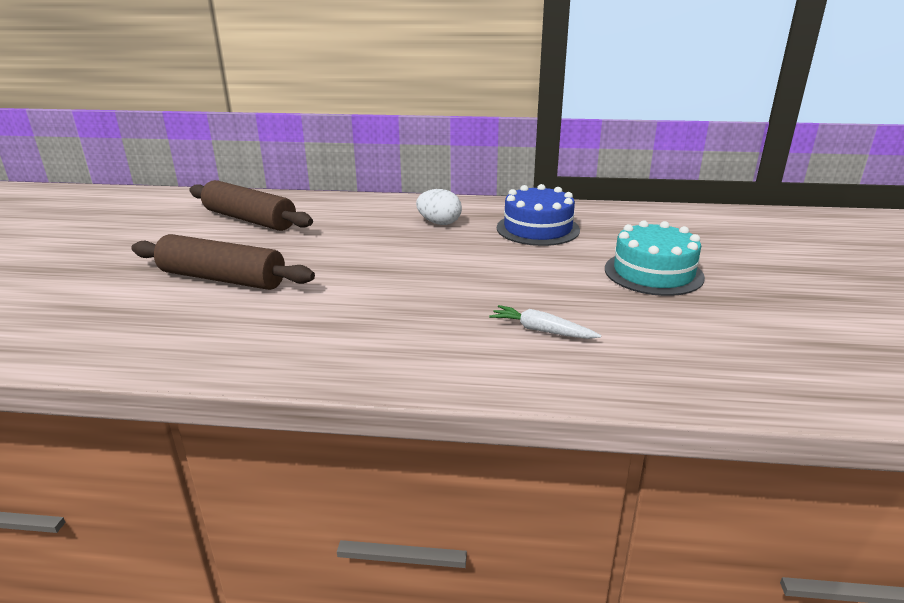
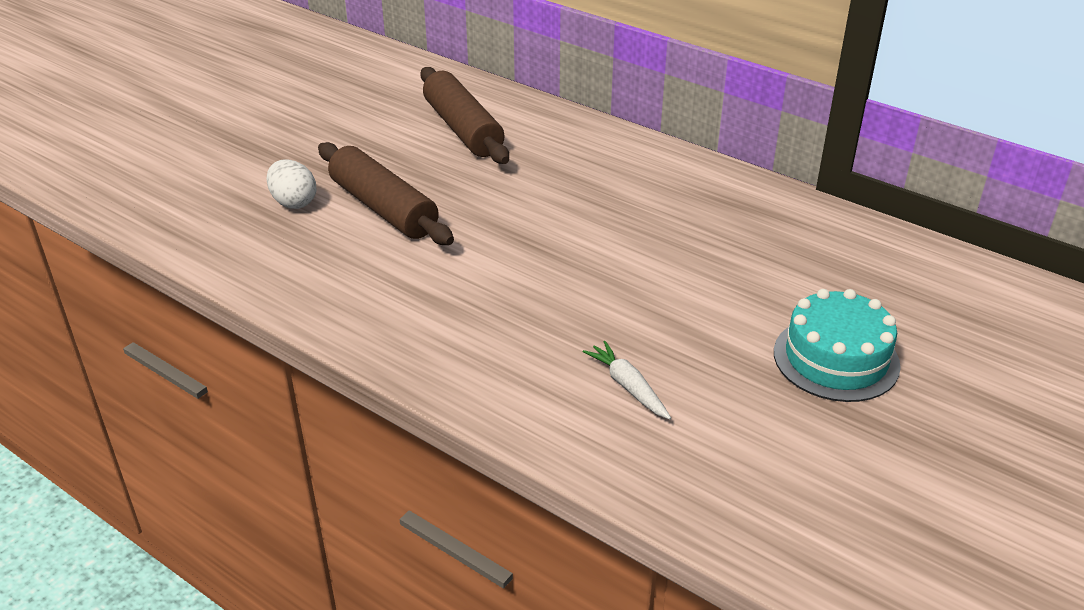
camera: 30 degrees right, 10 degrees up
(439, 223) = (659, 198): white egg -> white egg (293, 202)
(538, 229) = (767, 244): blue cake -> none

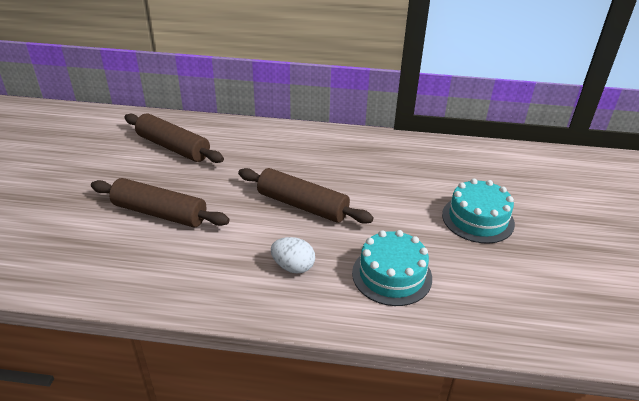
camera: 30 degrees left, 0 degrees up
(293, 202) = (93, 228): white egg -> white egg (293, 267)
(577, 256) = (302, 205): none -> brown rolling pin
(628, 386) = (392, 275): white carrot -> turquoise cake

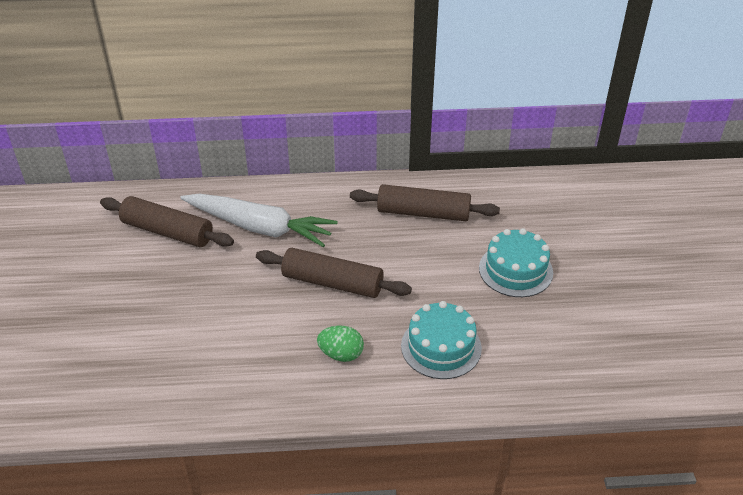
camera: 10 degrees left, 5 degrees up
(160, 213) = (182, 316): brown rolling pin -> brown rolling pin (423, 213)
(251, 154) = (259, 227): none -> white carrot
(293, 267) = (341, 354): white egg -> green egg

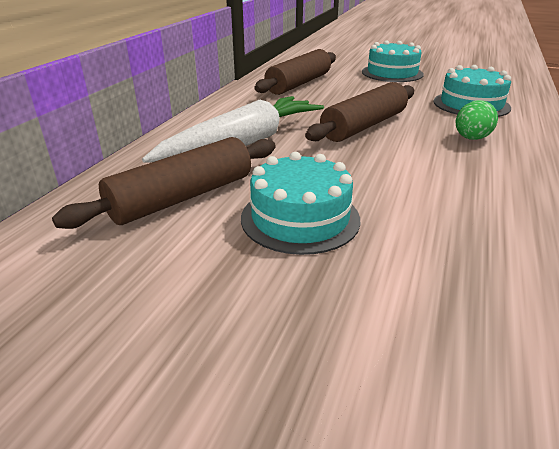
camera: 65 degrees left, 10 degrees down
(163, 288) = (300, 218): none -> turquoise cake

